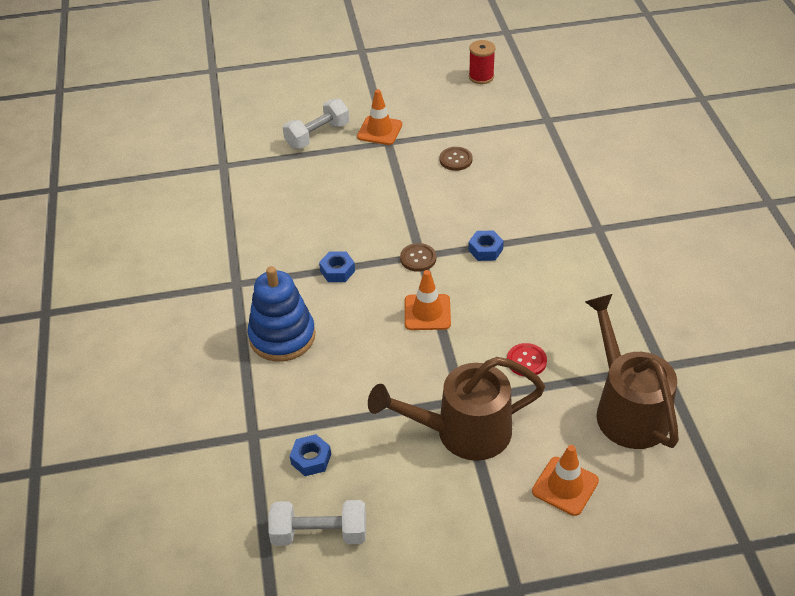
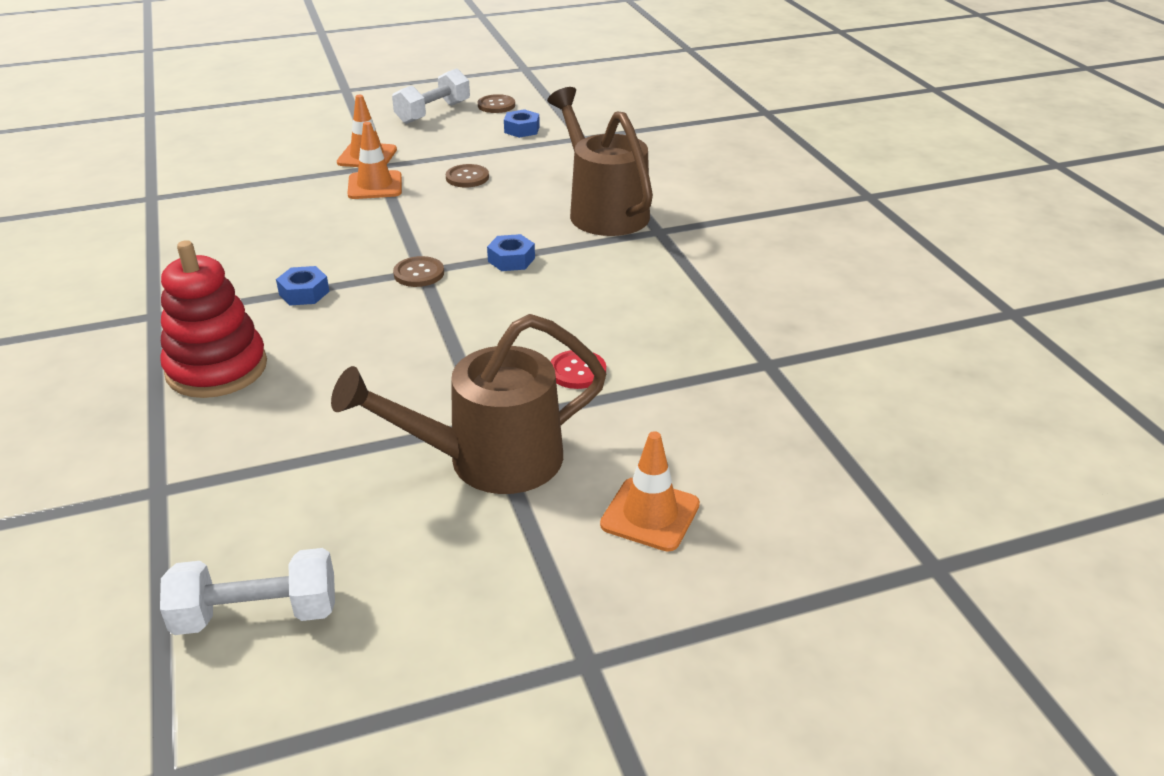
camera: 10 degrees left, 10 degrees down
(282, 336) = (217, 369): blue stacking toy -> red stacking toy
(311, 459) = (250, 514): blue nut -> blue nut (522, 129)
(317, 135) = (284, 164): white dumbbell -> white dumbbell (433, 113)
(427, 312) = (432, 328): orange traffic cone -> orange traffic cone (375, 186)
(481, 77) = (496, 105): red spool -> brown button
(626, 408) = (726, 413): brown watering can -> brown watering can (602, 210)

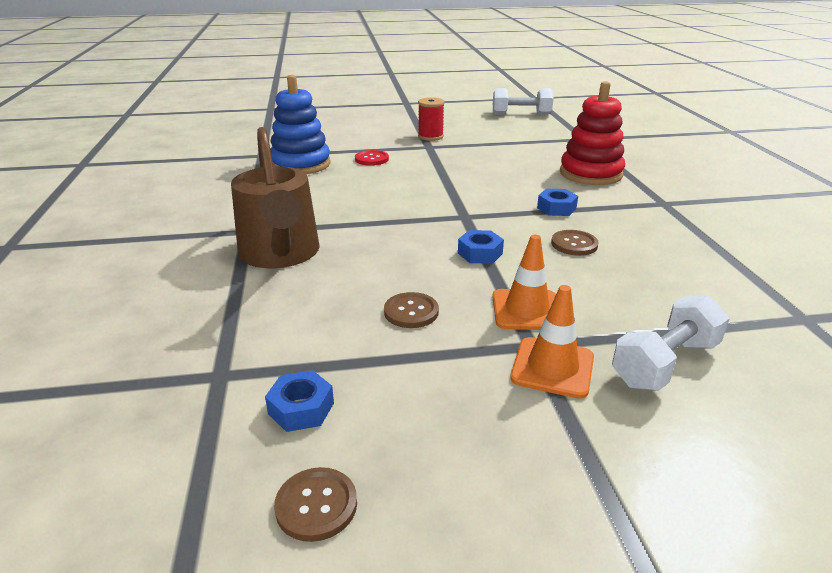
camera: 170 degrees left, 5 degrees down
(419, 273) = (467, 214): brown button -> brown button (574, 244)
(433, 113) = (452, 491): white dumbbell -> white dumbbell (665, 363)
(487, 461) = (430, 136): brown watering can -> red spool
(511, 260) = (389, 218): blue nut -> blue nut (480, 253)
(650, 514) = (365, 122): orange traffic cone -> none
(684, 346) = (300, 164): none -> blue stacking toy

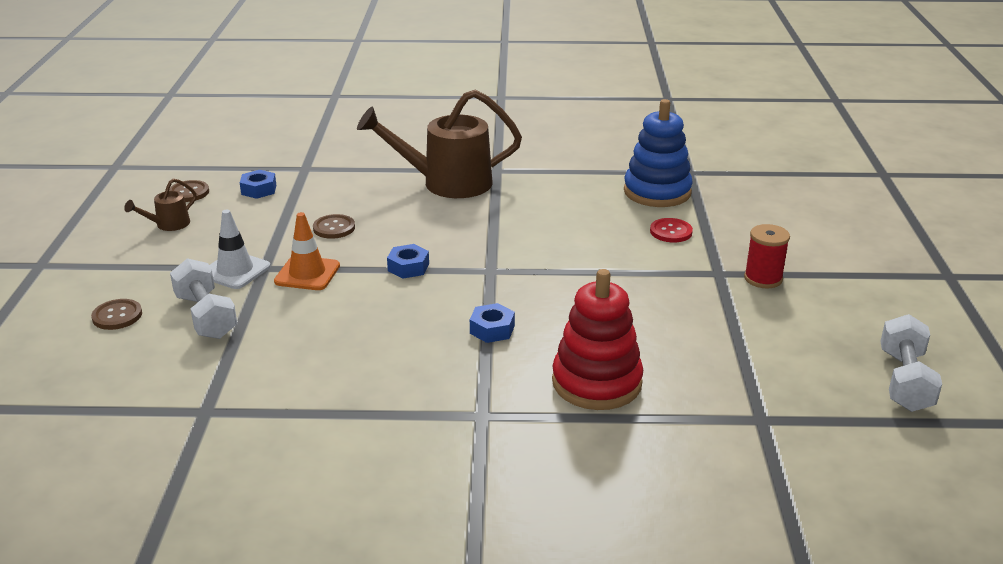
camera: 100 degrees right, 0 degrees up
(453, 490) = (168, 225): none -> brown watering can
(552, 367) = (235, 271): orange traffic cone -> white traffic cone
(574, 244) = (402, 321): brown button -> brown button (117, 316)

